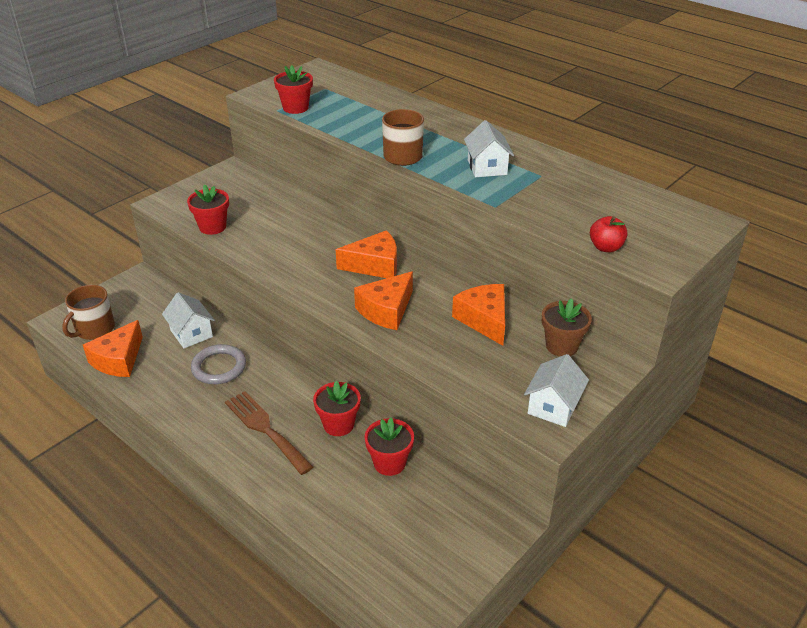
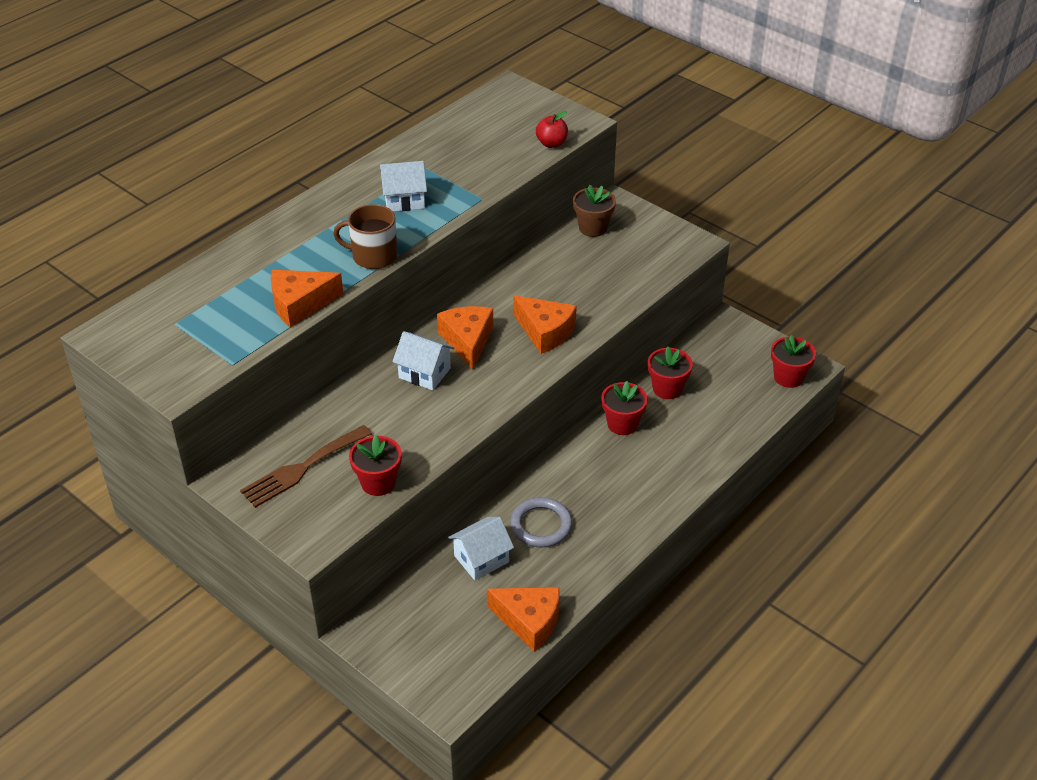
camera: 90 degrees left, 5 degrees up
(94, 329) = (470, 660): brown mug -> none
(265, 429) = (632, 477): brown fork -> brown fork (302, 468)
(295, 108) = (229, 347): red flower pot -> red flower pot (788, 377)
(484, 320) = (558, 269): orange cheese -> orange cheese (300, 304)
(553, 406) = (668, 239): white house -> white house (424, 373)

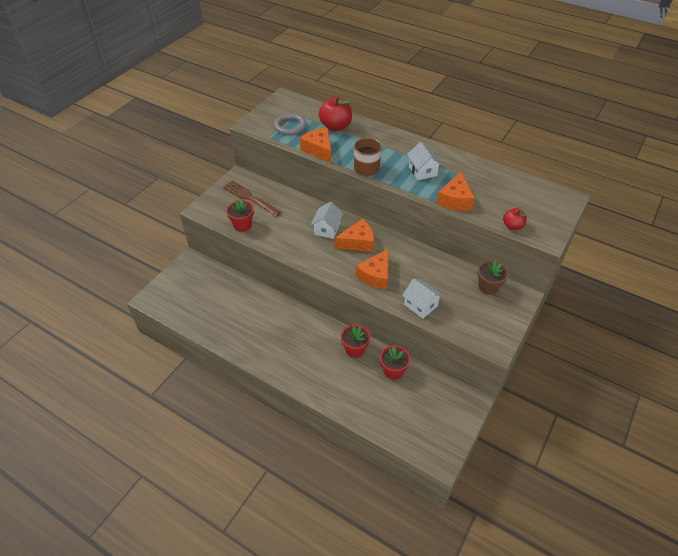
camera: 80 degrees right, 5 degrees up
(239, 276) = (335, 126): none -> red apple
(481, 559) = (240, 297): white house -> white house (420, 305)
(529, 621) = (200, 323): orange cheese -> orange cheese (455, 200)
(541, 525) = (267, 320): grey ring -> grey ring (290, 126)
(788, 377) = (426, 446): red flower pot -> none

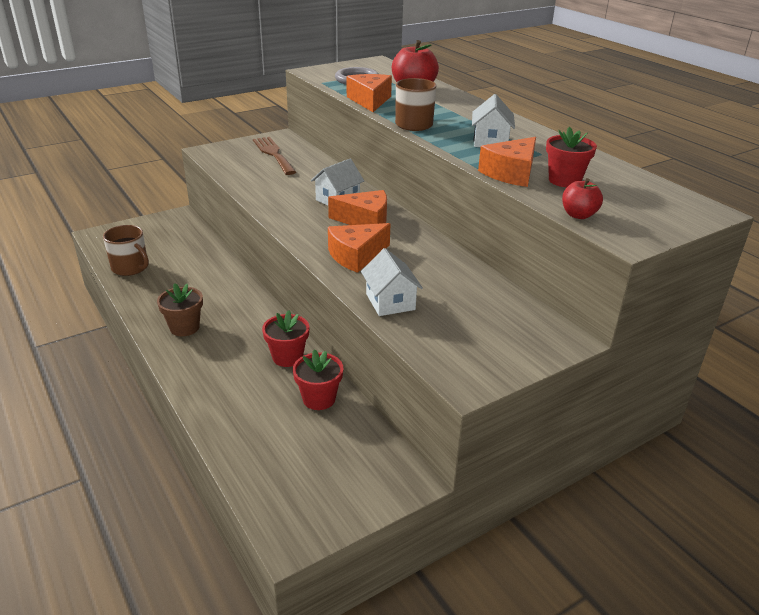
camera: 25 degrees right, 15 degrees down
(200, 319) = (130, 268): none -> brown mug
(242, 225) = (238, 172): red flower pot -> red flower pot (564, 180)
(488, 287) = (516, 313): brown flower pot -> brown flower pot (184, 327)

